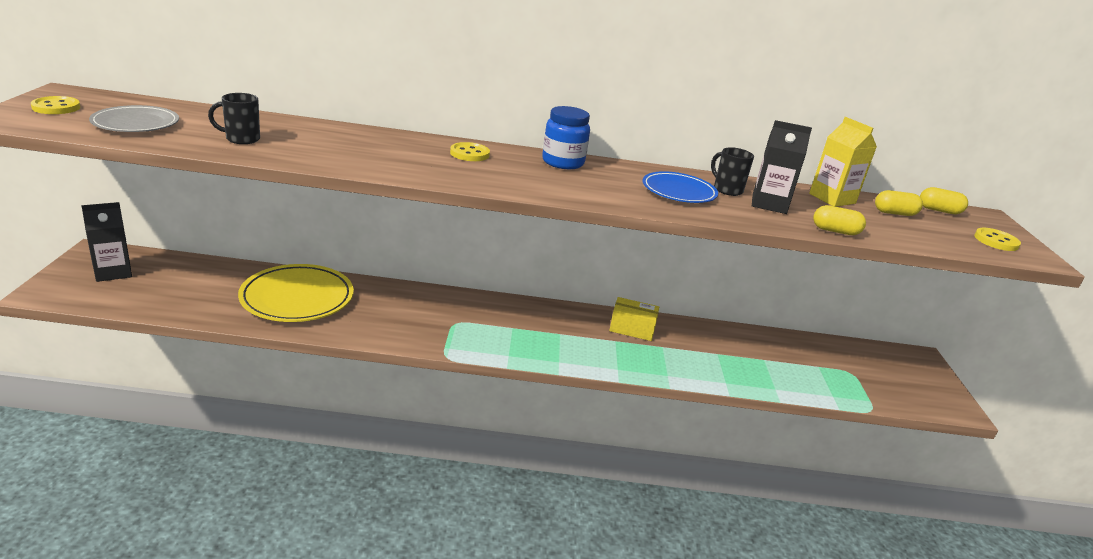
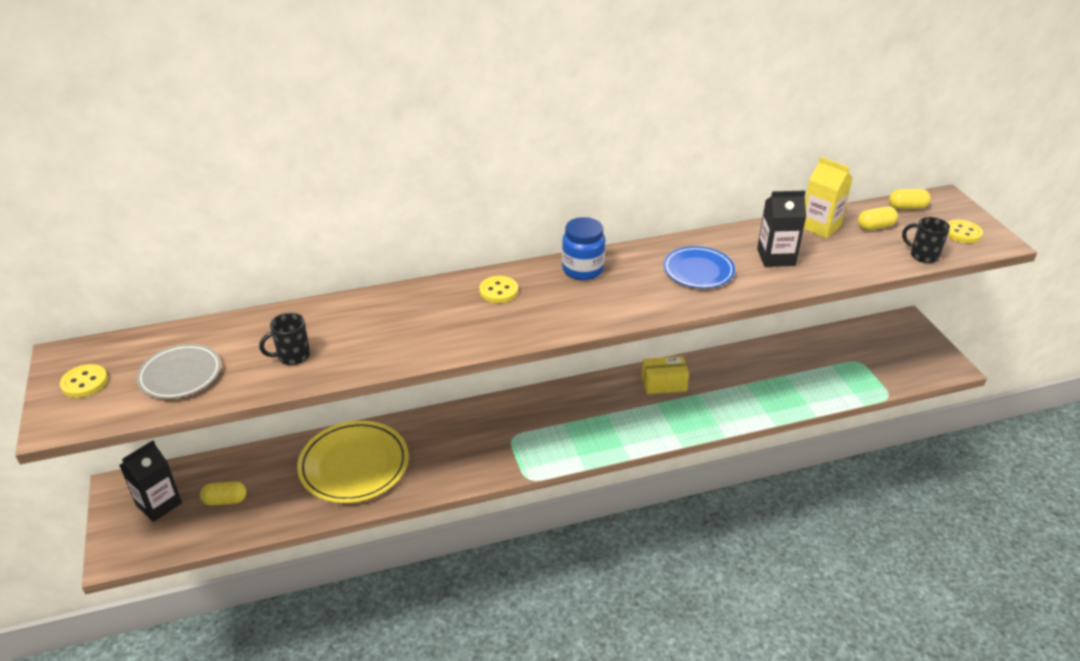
camera: 15 degrees left, 10 degrees up
(727, 190) = (734, 251): black mug -> black mug (923, 255)
(835, 231) = (841, 273): yellow capsule -> yellow capsule (225, 500)

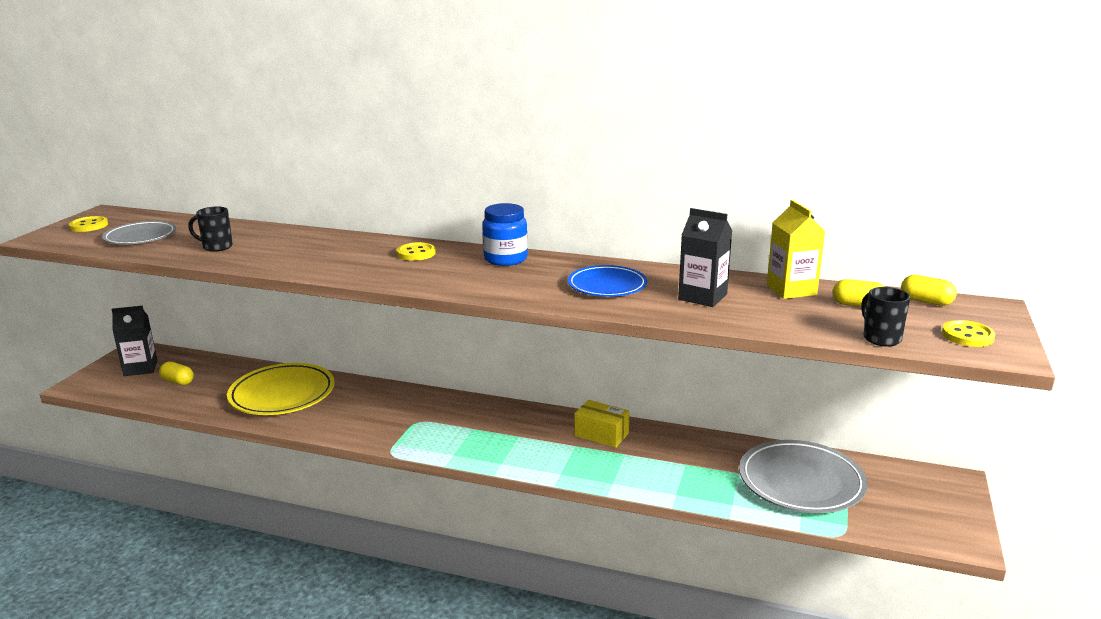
camera: 35 degrees right, 15 degrees down
(828, 364) = (801, 482): none -> grey plate

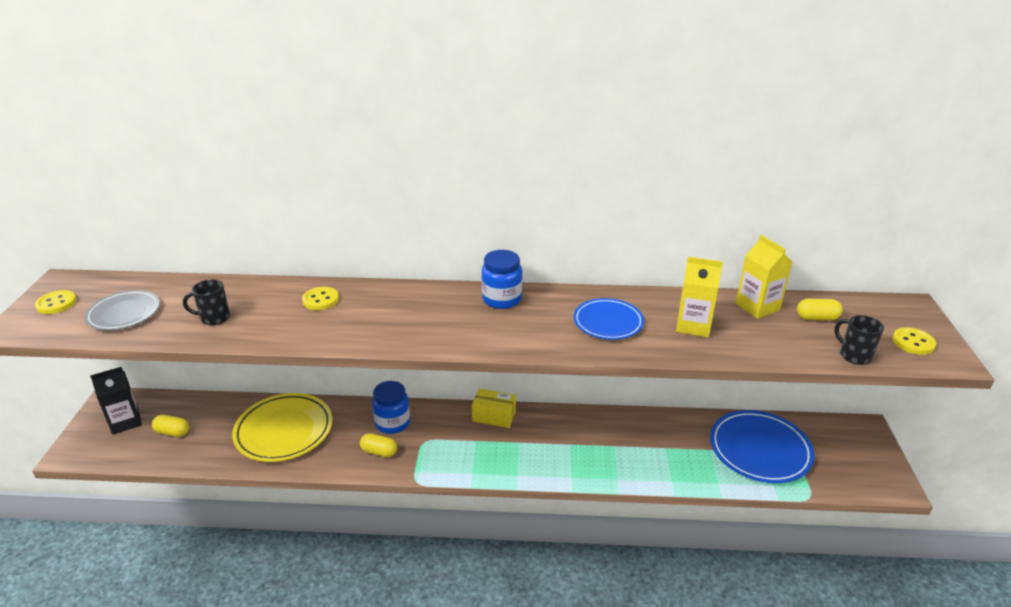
camera: 15 degrees left, 10 degrees up
(393, 402) = (392, 423): none -> blue jar
(416, 253) = (416, 302): yellow button -> yellow button (321, 300)
(601, 434) = (586, 428): yellow box -> yellow box (494, 416)
(702, 297) = (693, 325): black carton -> yellow carton
(801, 482) = (759, 450): grey plate -> blue plate
(926, 301) = (863, 306): yellow capsule -> yellow capsule (379, 452)

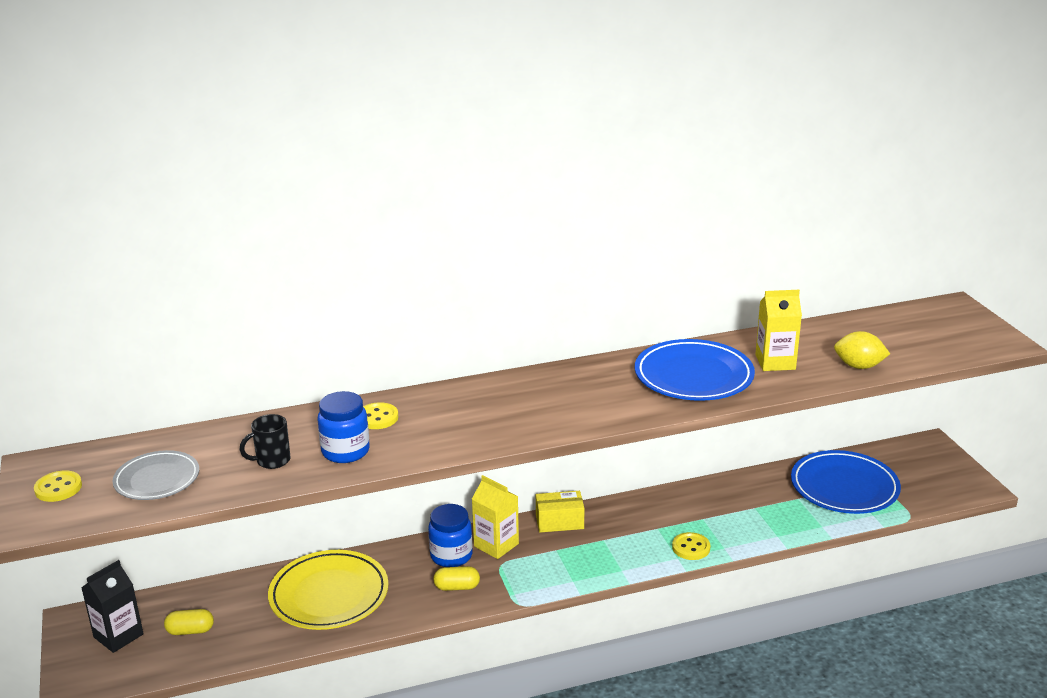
camera: 20 degrees left, 5 degrees down
(502, 299) = (572, 377): blue jar -> blue jar (345, 451)
(608, 322) = (693, 376): blue plate -> blue plate, size x1.60
(757, 307) = (822, 333): yellow carton -> yellow carton (496, 545)
(774, 348) = (859, 366): none -> yellow lemon
(817, 318) = (880, 332): yellow capsule -> none
(854, 355) = (929, 358): black mug -> none
(913, 342) = (972, 336): yellow button -> yellow button (691, 548)

